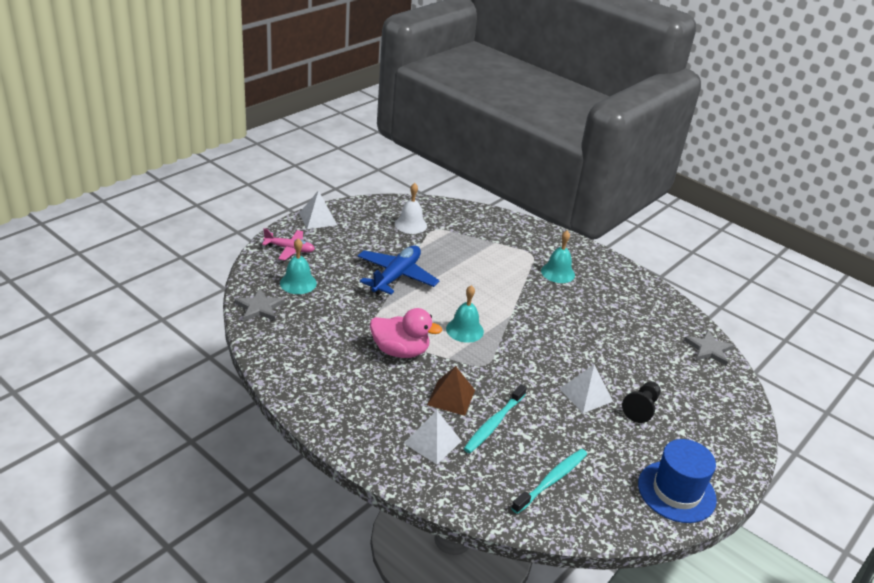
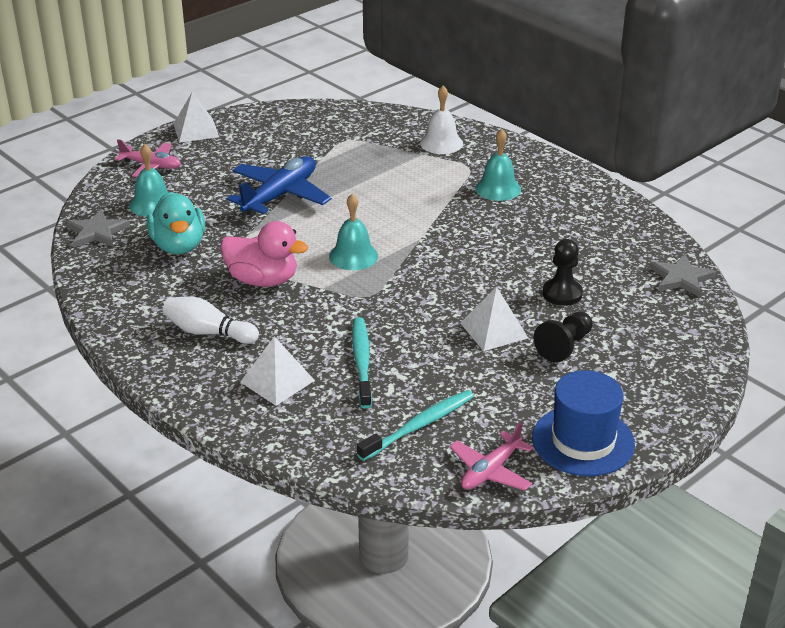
camera: 10 degrees right, 0 degrees up
(327, 320) = (179, 246): none -> turquoise duck
(368, 398) = (208, 332): none -> white bowling pin
(410, 224) = (315, 135): white bell -> white bell (441, 143)
(451, 397) = (314, 332): brown pyramid -> none
(494, 423) = (362, 362): turquoise toothbrush -> turquoise toothbrush turned 135 degrees clockwise
(615, 520) = (490, 471): none -> pink plane
(627, 363) = (562, 293): none -> black pawn

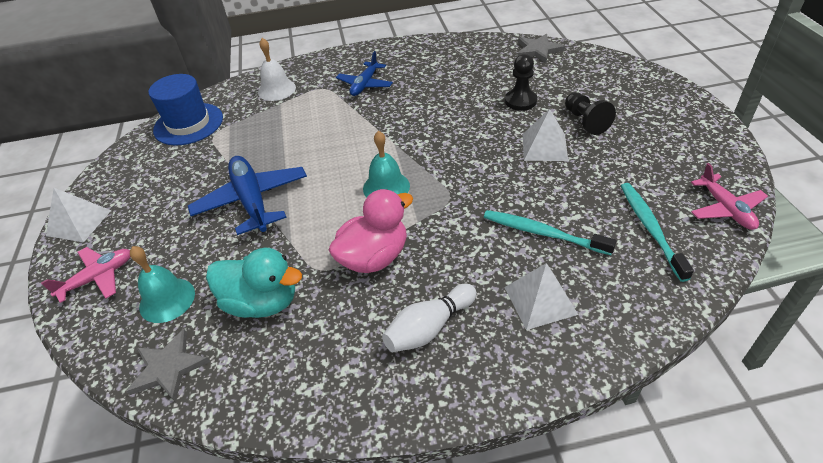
camera: 55 degrees left, 10 degrees up
(498, 188) = (365, 85): turquoise bell -> blue plane
(583, 441) = (704, 151): blue hat -> blue hat (188, 124)

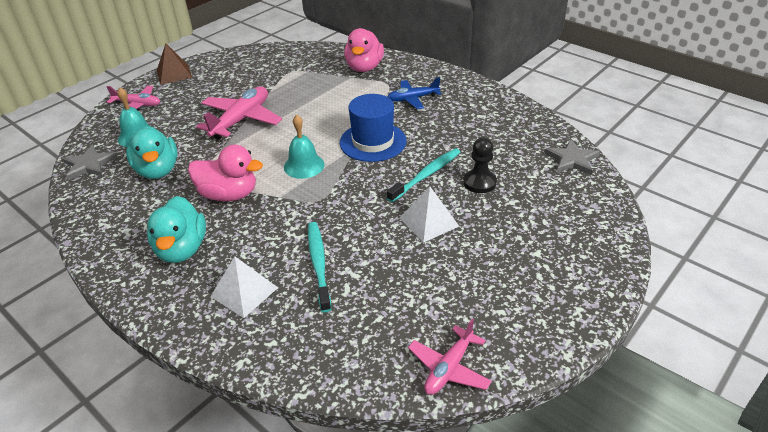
camera: 50 degrees right, 5 degrees down
(79, 223) = (174, 74): white pyramid -> brown pyramid
(188, 124) = (292, 57): blue hat -> blue hat (373, 142)
(252, 201) = (241, 120): blue plane -> pink plane
(276, 90) = (364, 67): white bell -> pink duck
(429, 328) = (182, 249): white bowling pin -> turquoise duck
(585, 121) = (491, 231): black pawn -> none
(650, 228) = (377, 325): turquoise toothbrush -> turquoise toothbrush (426, 175)

